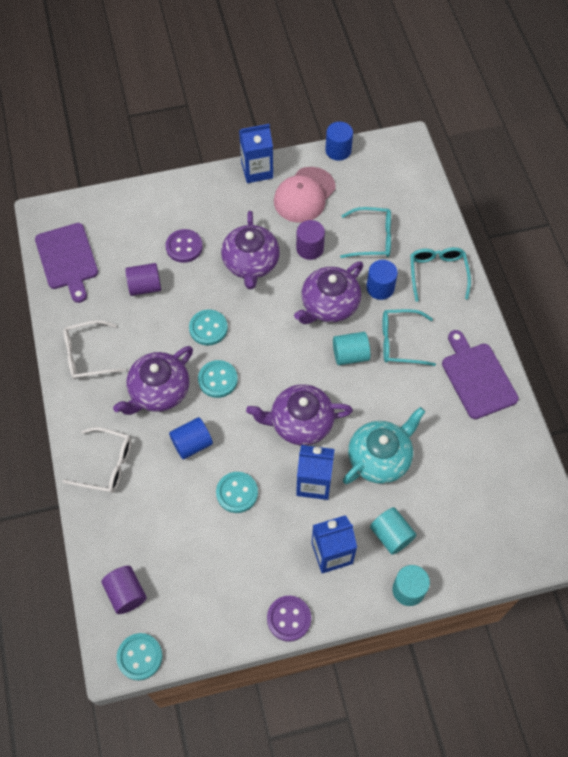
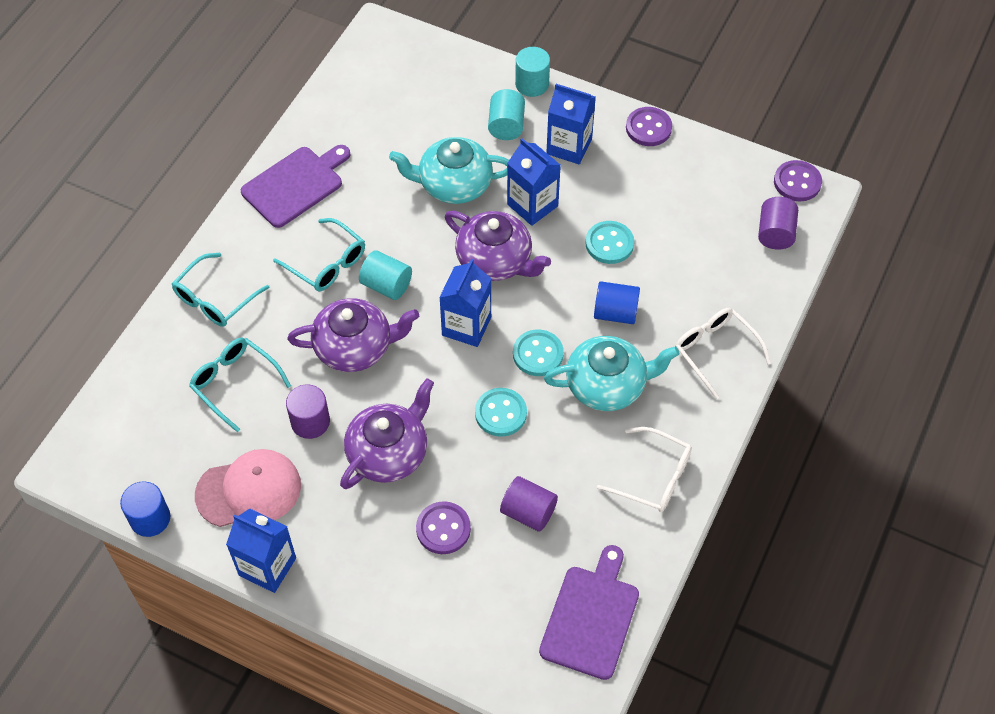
camera: 140 degrees left, 5 degrees down
(139, 657) = (797, 182): turquoise button -> purple button
(158, 391) = (607, 385): purple teapot -> turquoise teapot
(277, 365) = (466, 326): none -> blue carton
(380, 288) = (286, 327): blue cylinder -> none
(477, 378) = (295, 185): purple cutting board -> purple cutting board turned 150 degrees counterclockwise

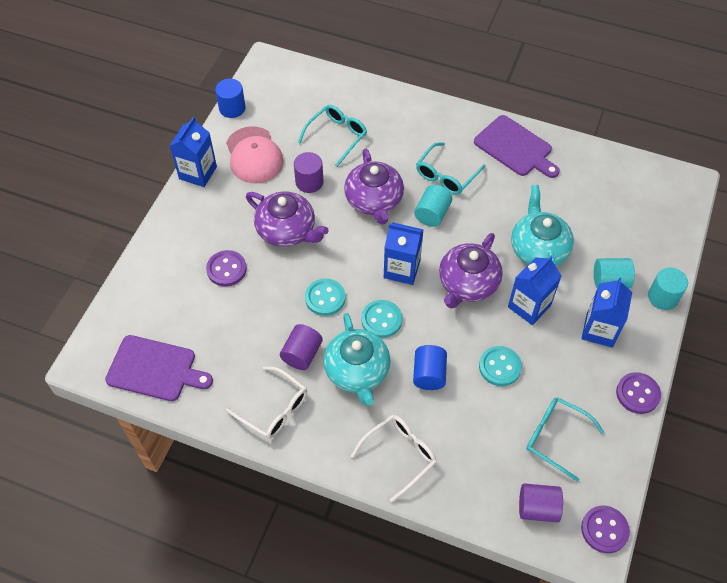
camera: 85 degrees right, 0 degrees up
(215, 299) = (405, 116): turquoise glasses -> turquoise glasses (555, 437)
(528, 512) = (241, 322): purple cylinder -> purple cylinder (302, 354)
(653, 477) = (274, 409): white glasses -> white glasses turned 75 degrees counterclockwise

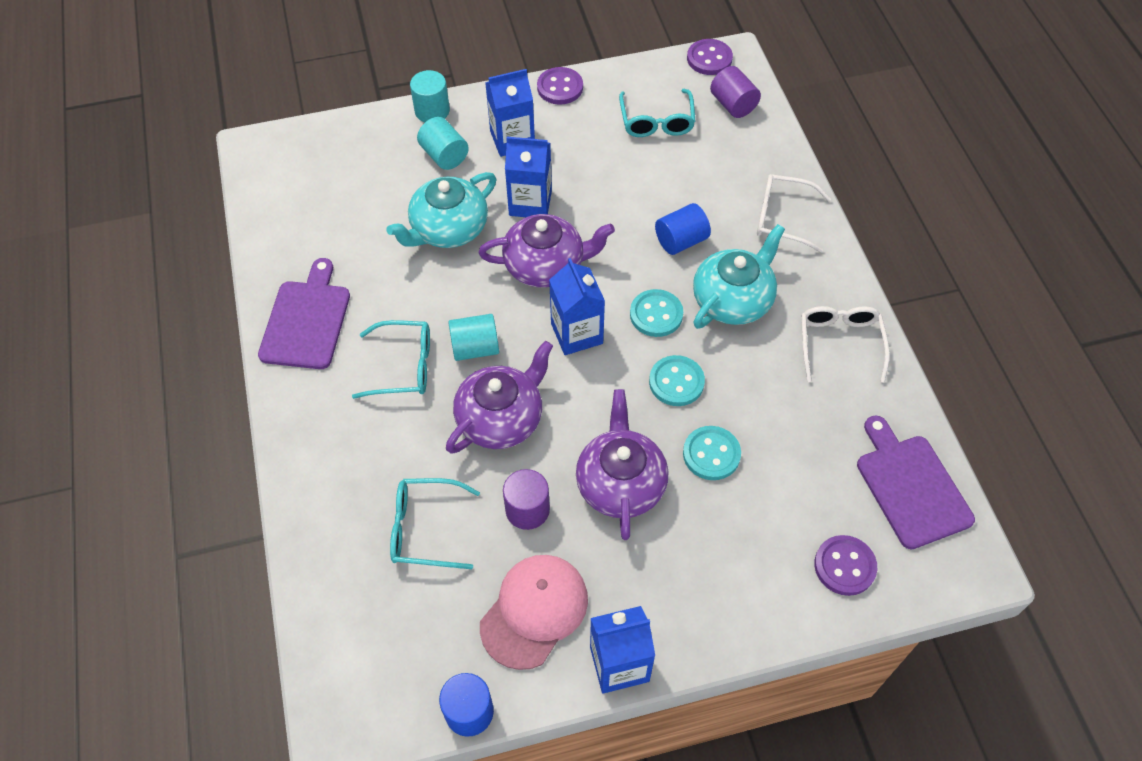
camera: 125 degrees left, 0 degrees up
(226, 269) = (729, 510): purple button -> purple button (844, 566)
(302, 354) = (760, 359): purple cylinder -> none
(500, 367) = (621, 192): turquoise button -> turquoise button (711, 454)

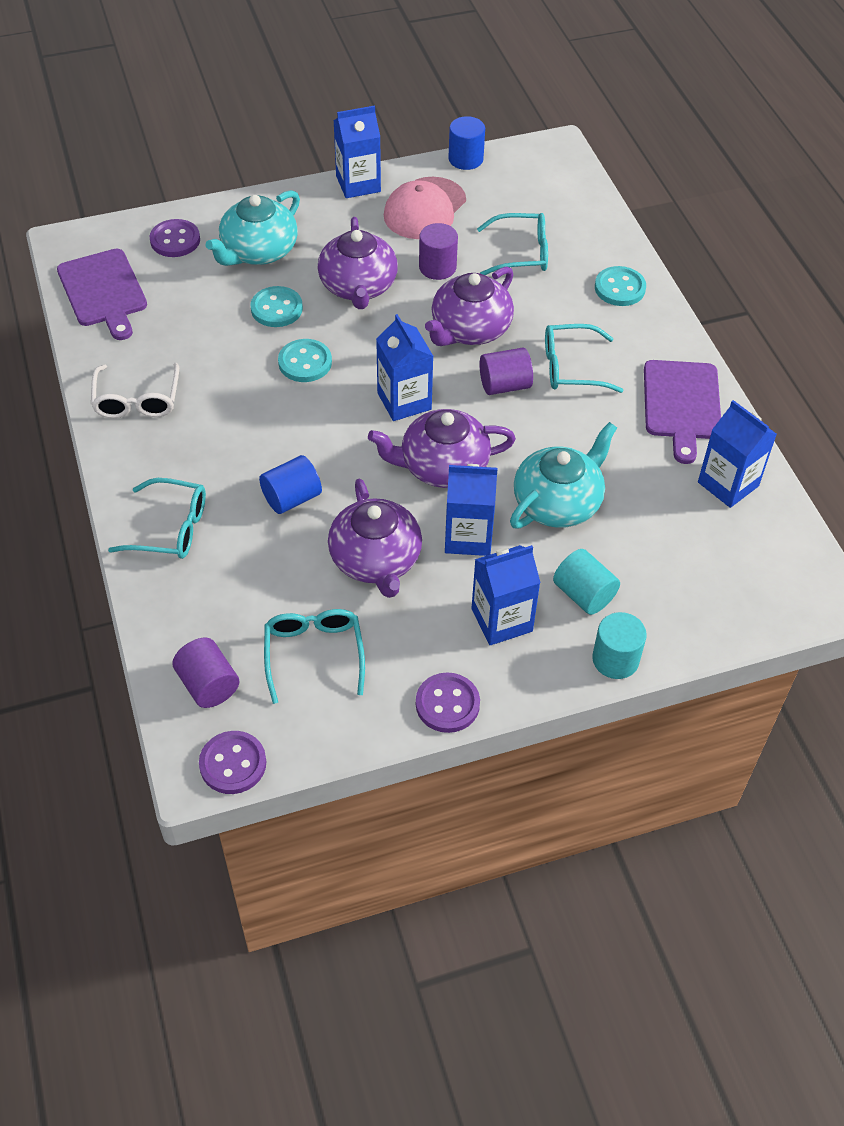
camera: 175 degrees right, 5 degrees down
(294, 240) = (728, 484): none -> blue carton
(475, 348) = (504, 385): turquoise cylinder -> purple cylinder
(608, 187) = (376, 560): none -> purple teapot
(656, 314) = (322, 421): turquoise button -> turquoise button (619, 288)
(733, 299) = (240, 438): turquoise teapot -> turquoise teapot (258, 251)
(782, 218) = (170, 528): white glasses -> turquoise glasses

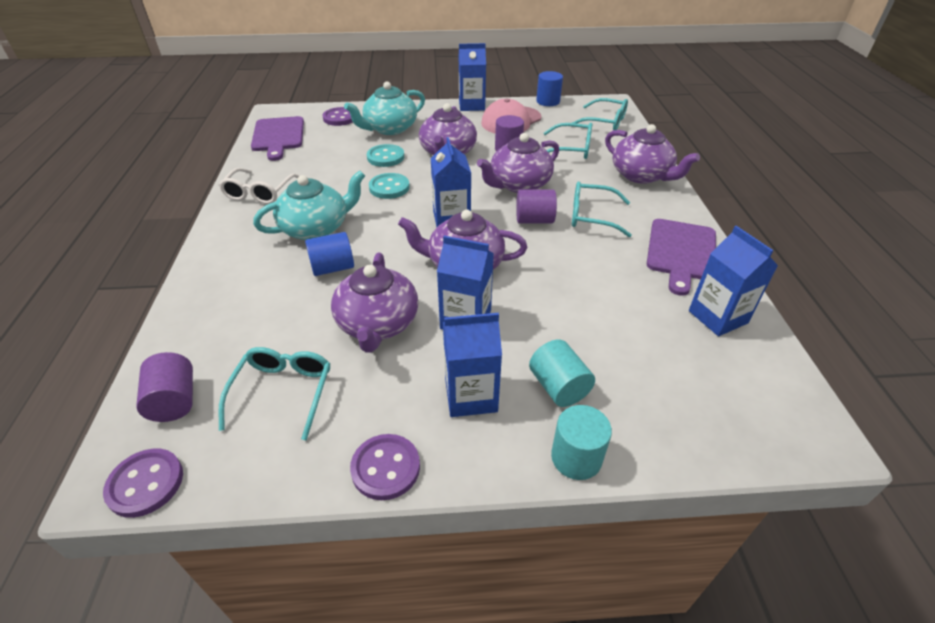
camera: 15 degrees right, 10 degrees down
(170, 528) = (227, 273): turquoise glasses -> turquoise glasses (605, 122)
(558, 502) = (555, 306): turquoise teapot -> turquoise teapot (316, 228)
(619, 288) = (641, 175): turquoise button -> purple teapot

